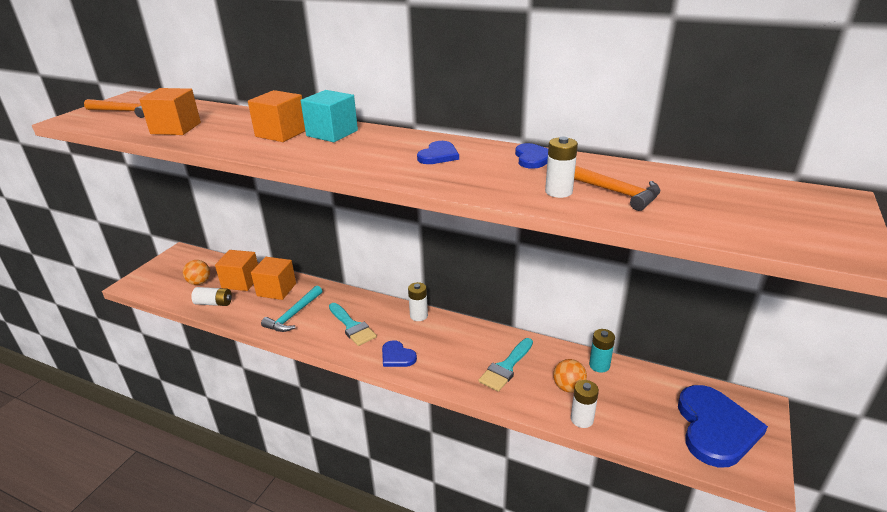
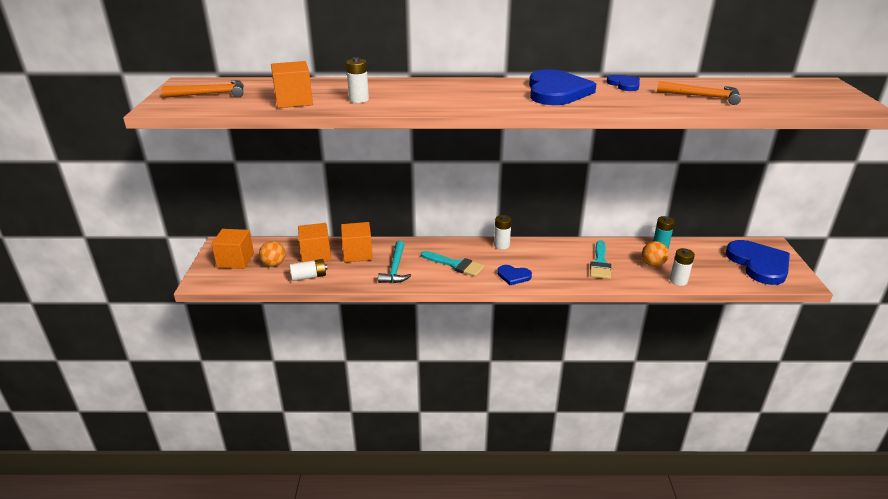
camera: 25 degrees left, 0 degrees up
(281, 133) = (402, 93): orange cube -> orange cube (235, 260)
(332, 133) = (446, 87): turquoise cube -> none
(438, 155) = (556, 91): blue heart -> blue heart, size x2.03
(558, 192) = (672, 102): white battery -> white battery (359, 99)

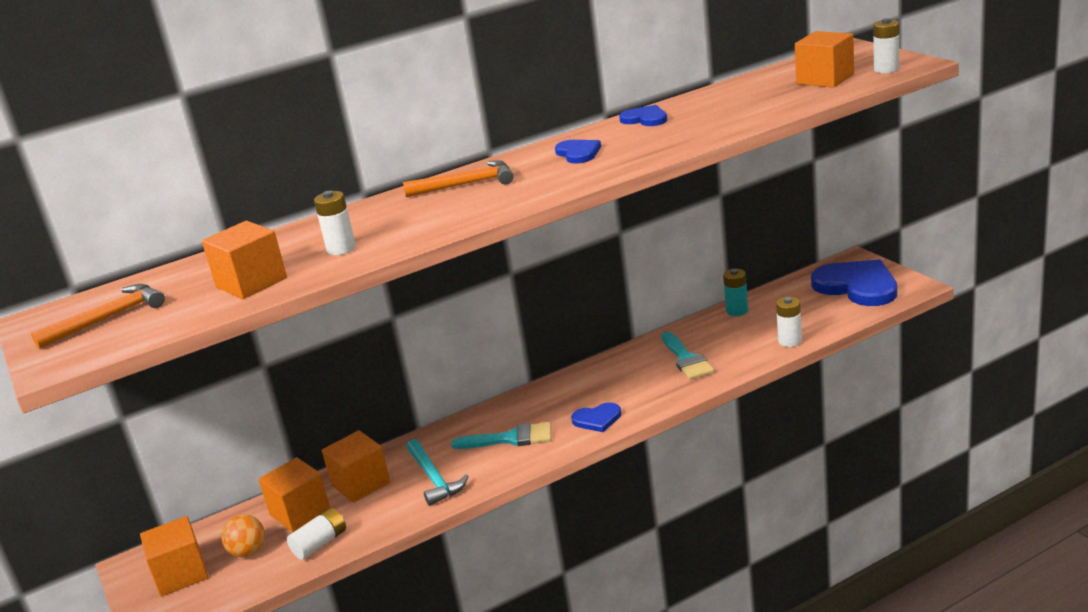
camera: 25 degrees left, 5 degrees down
(501, 245) = (547, 389): white battery -> white battery (886, 69)
(556, 91) = (578, 153): blue heart -> blue heart, size x0.49
(652, 264) = (746, 335): orange ball -> none
(703, 97) = (746, 104): orange hammer -> orange hammer (467, 184)
(781, 98) = (825, 79): none -> orange cube

